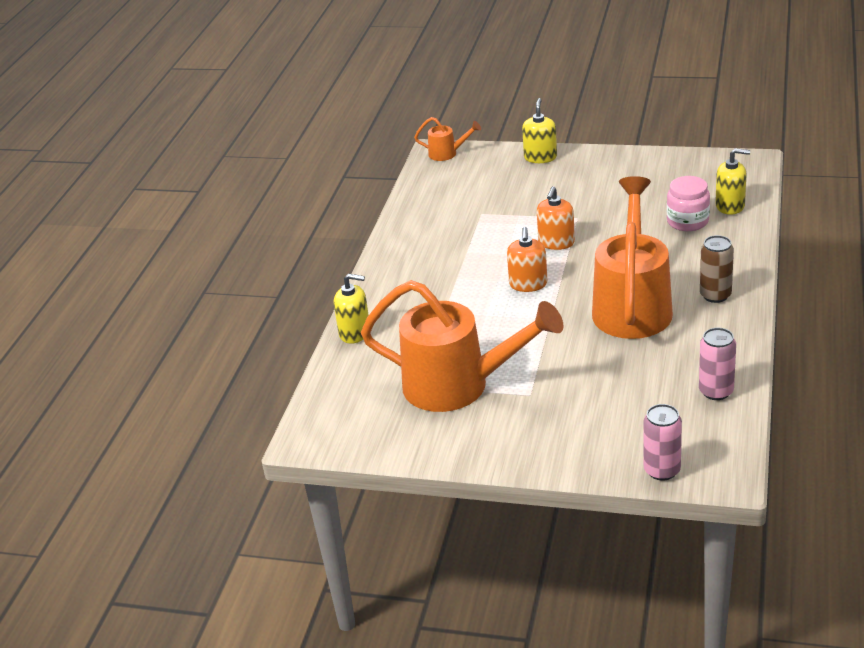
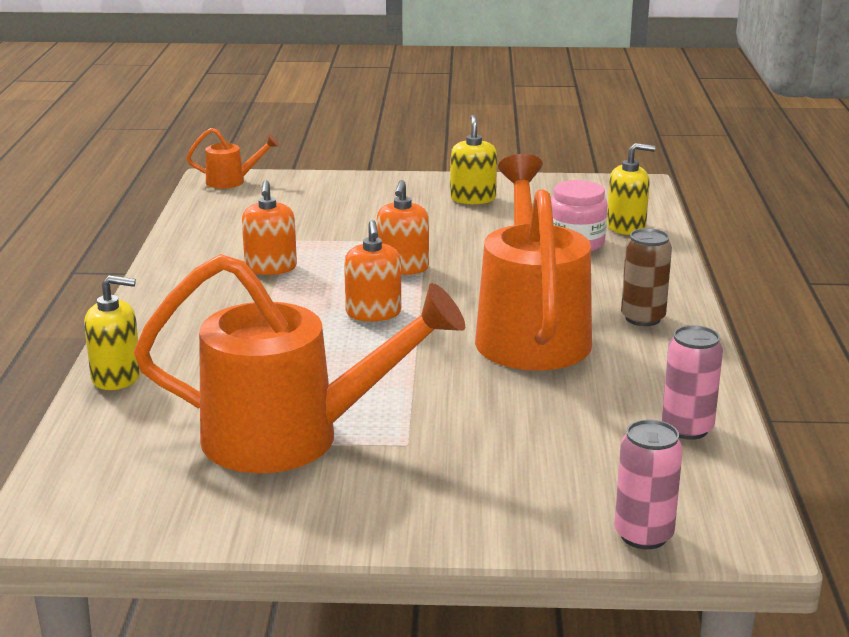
camera: 15 degrees left, 10 degrees down
(464, 240) = (270, 268): none -> orange soap dispenser
(540, 157) = (360, 184): yellow soap dispenser -> yellow soap dispenser (473, 198)

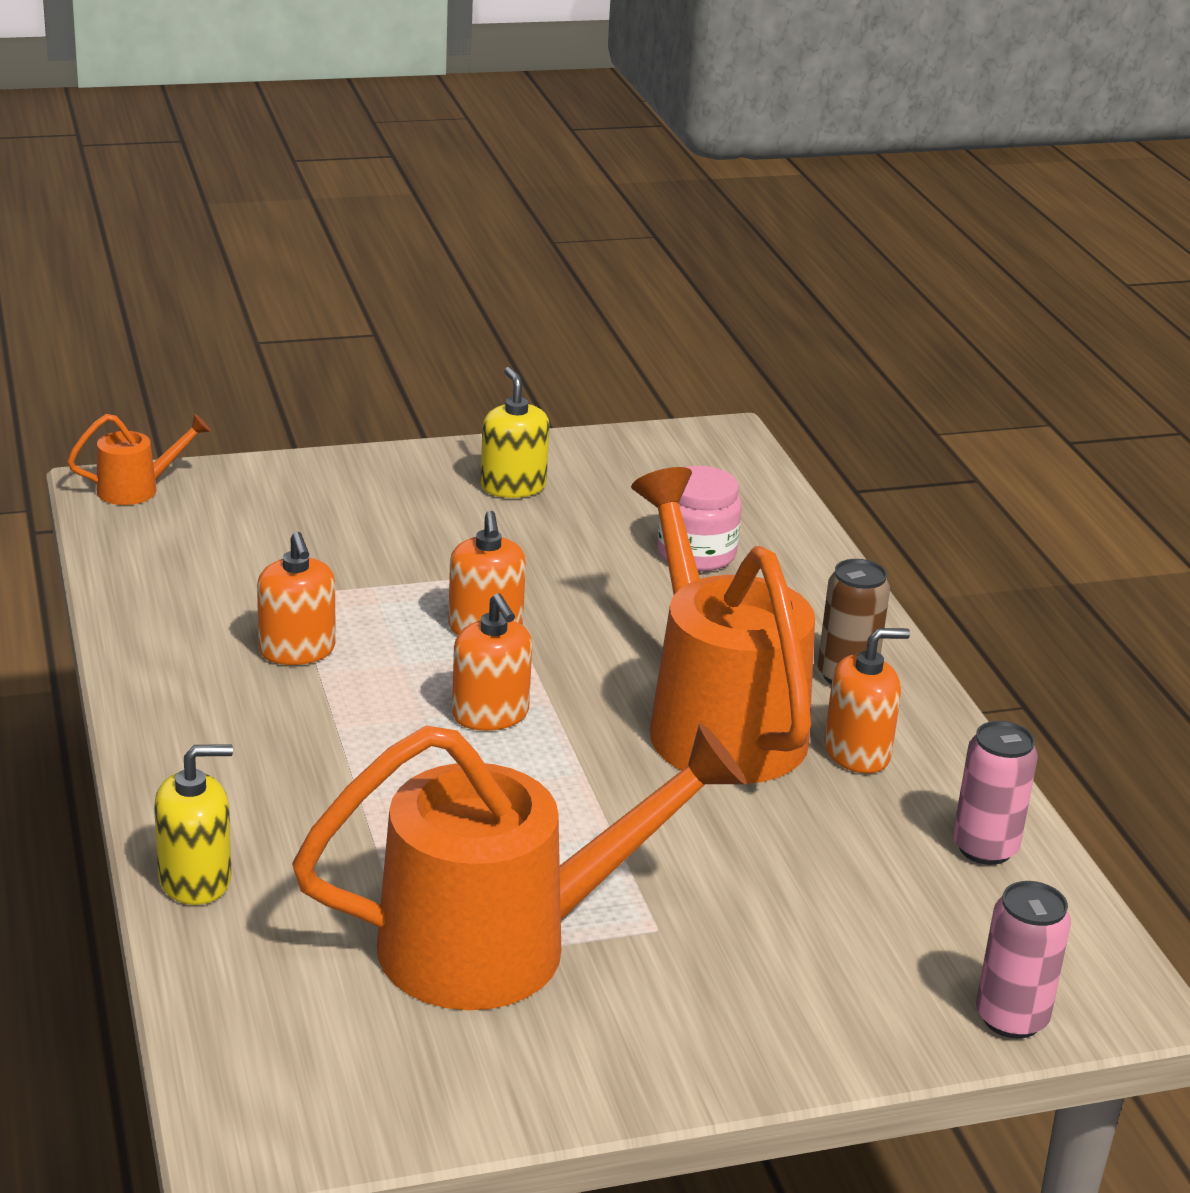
camera: 20 degrees left, 5 degrees up
(623, 362) = (857, 753): none -> orange soap dispenser
(626, 227) = (747, 517): yellow soap dispenser -> none

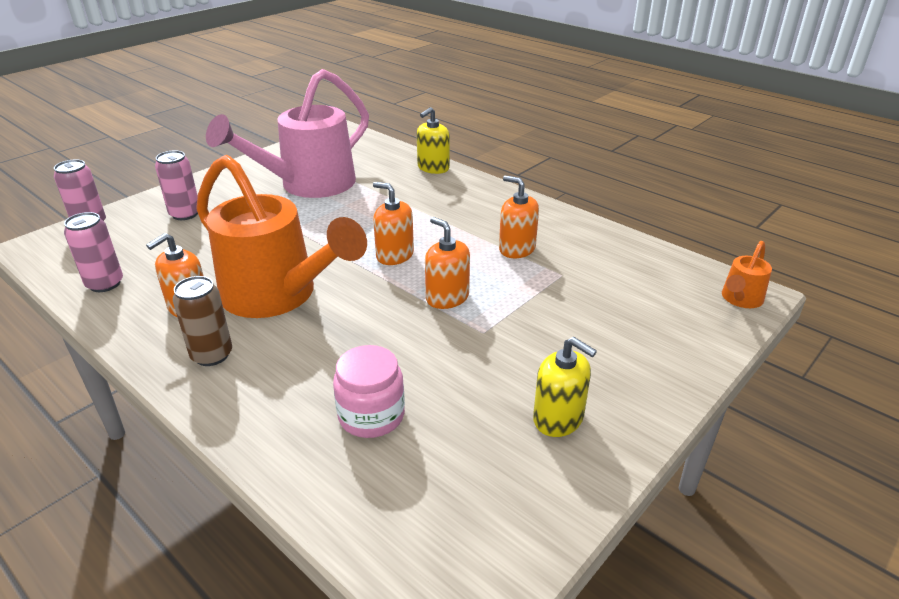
camera: 150 degrees right, 5 degrees up
(502, 944) = (308, 185): orange watering can -> pink watering can
(805, 965) = (185, 214): none -> pink can

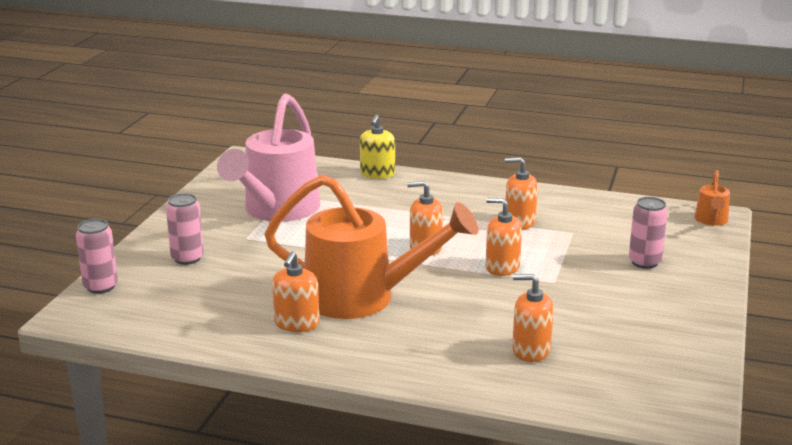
camera: 25 degrees left, 10 degrees down
(105, 284) = (192, 326): pink can -> pink can (644, 262)
(212, 355) = (362, 348): brown can -> none
(371, 415) = (531, 350): pink jar -> orange soap dispenser
(558, 418) = (657, 319): yellow soap dispenser -> none

